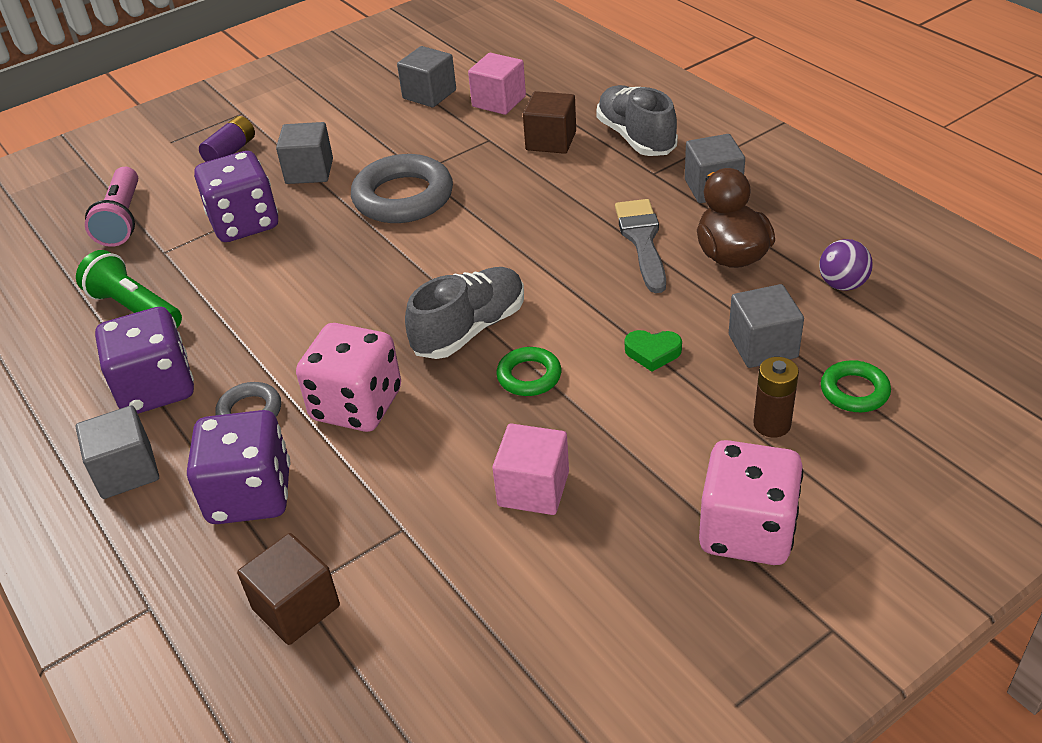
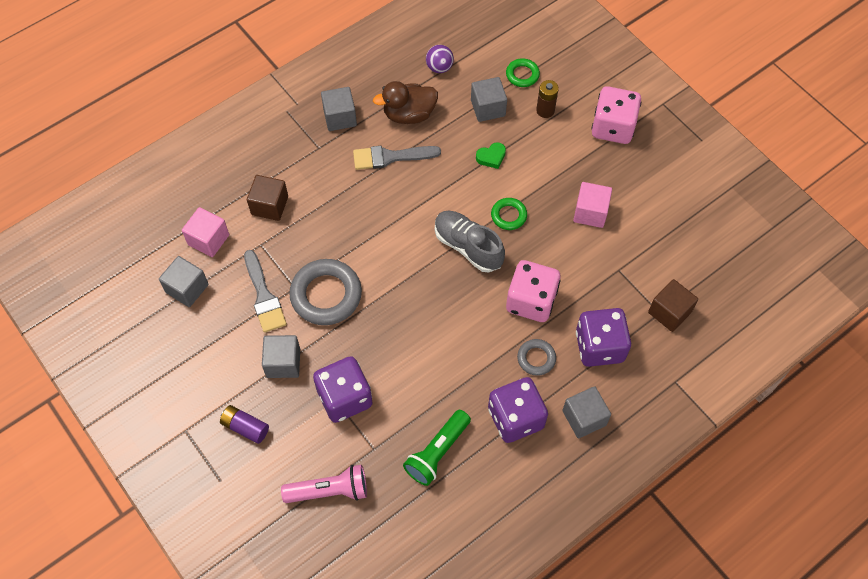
camera: 95 degrees left, 20 degrees up
(409, 149) = (264, 296): none -> grey brush
(636, 138) = (275, 155): grey shoe -> none
(652, 352) = (491, 157): green heart -> green heart turned 60 degrees clockwise

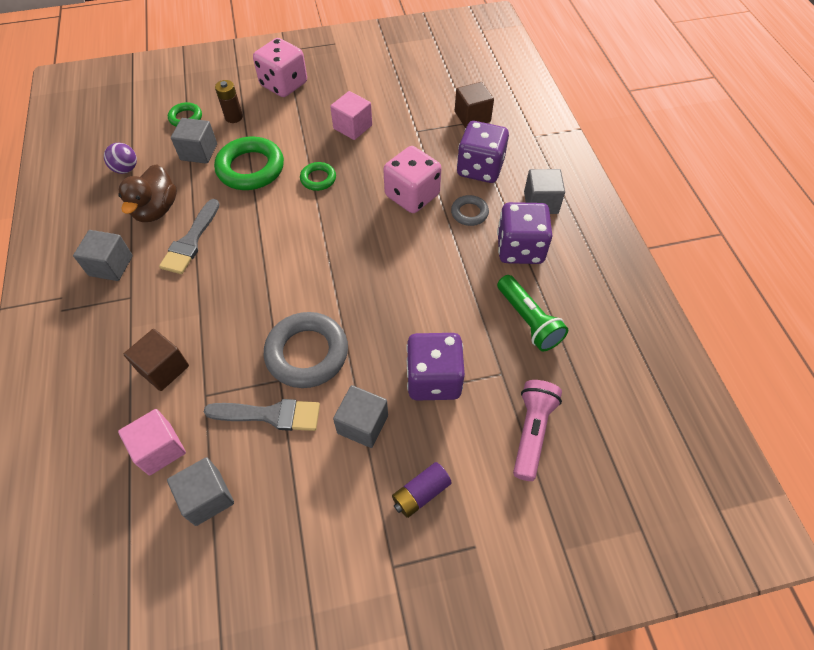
camera: 65 degrees left, 5 degrees down
(468, 247) = (330, 218): grey shoe -> none
(491, 157) = (251, 168): green heart -> green ring

